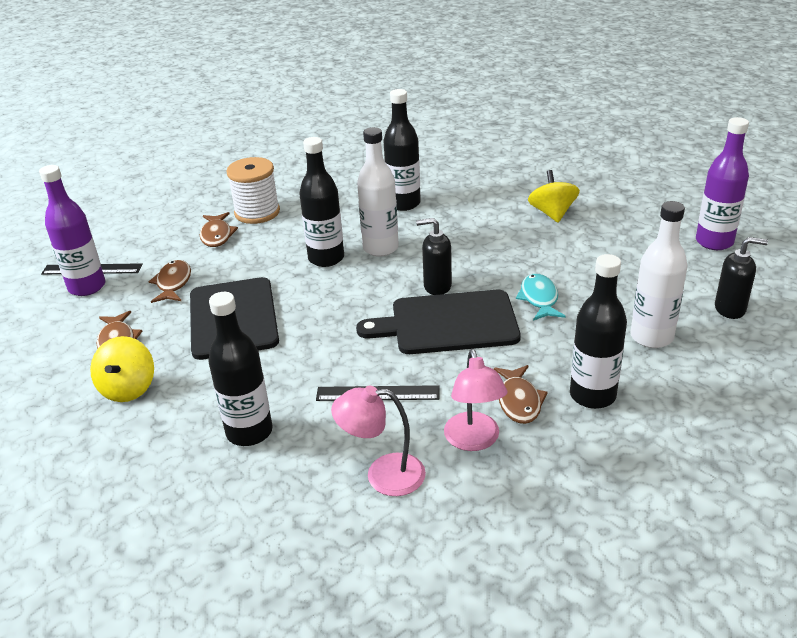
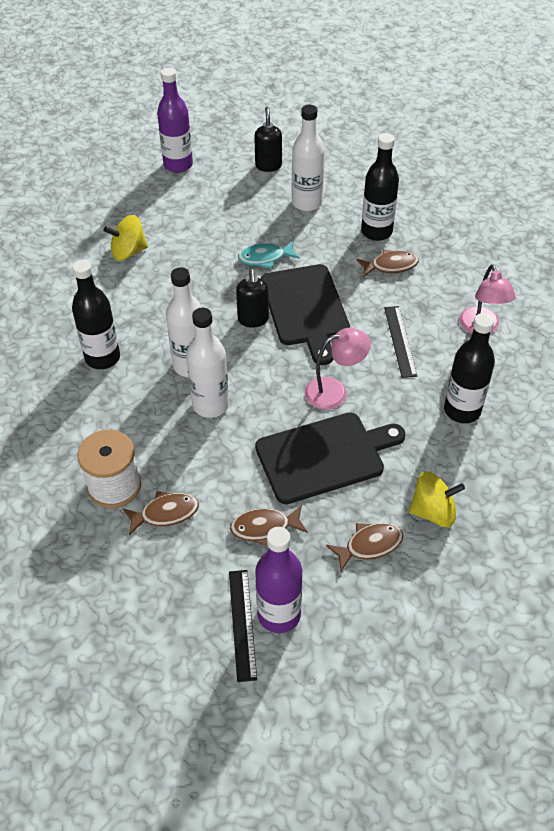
camera: 100 degrees left, 15 degrees up
(326, 258) = (210, 405): black bottle -> white bottle
(474, 440) = (435, 286): pink lamp -> pink lamp (334, 391)

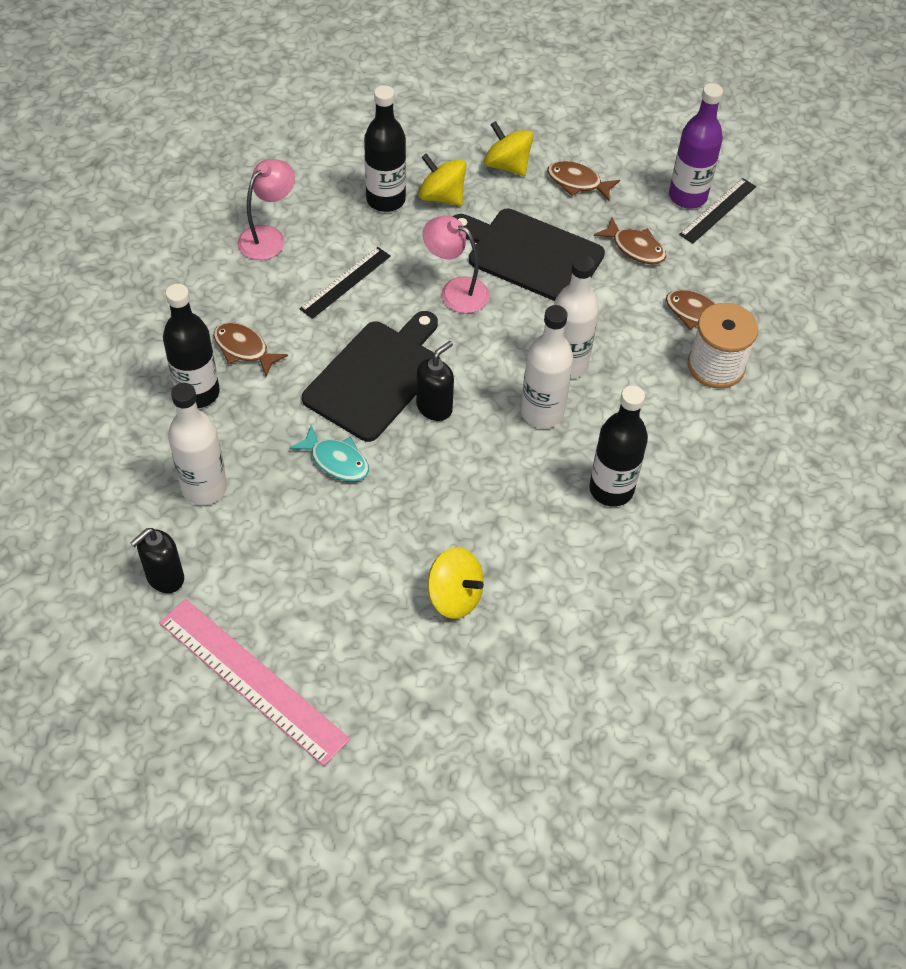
camera: 135 degrees left, 5 degrees up
(178, 165) = (253, 680): purple bottle -> pink ruler
(435, 445) = (441, 196): none -> yellow spinning top

